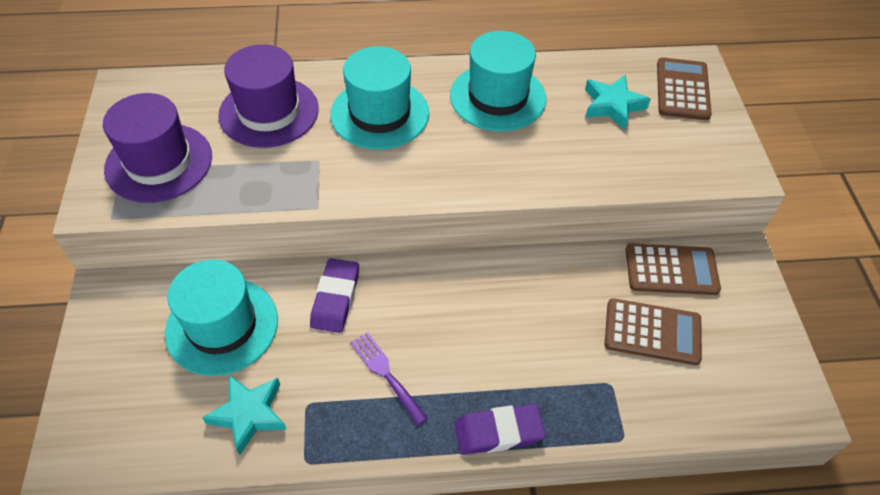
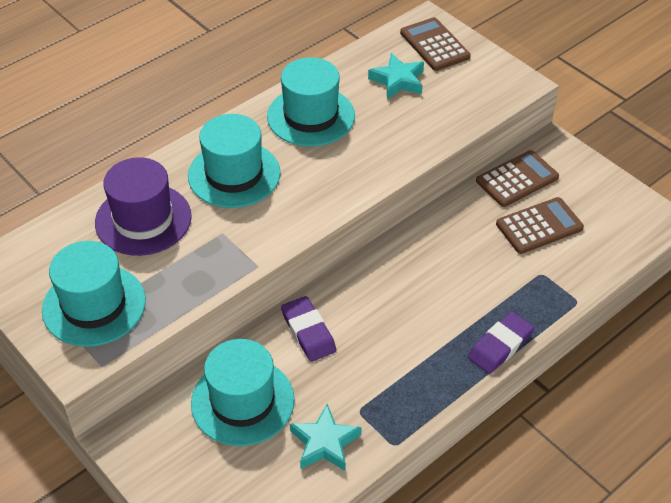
camera: 35 degrees left, 5 degrees down
(159, 162) = (94, 305): purple hat -> turquoise hat
(386, 374) = (394, 358): purple fork -> none

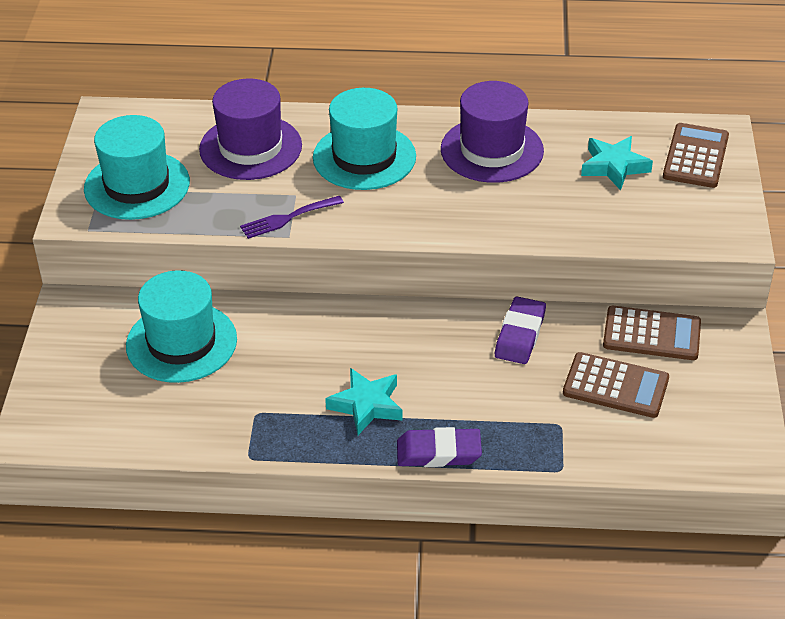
camera: 45 degrees right, 5 degrees down
(240, 253) = (287, 218): none -> purple fork
(308, 332) = (296, 329): purple eraser -> purple eraser (520, 335)
(311, 116) = (492, 150): turquoise hat -> purple hat
(324, 443) = (200, 415): turquoise star -> turquoise star (366, 405)

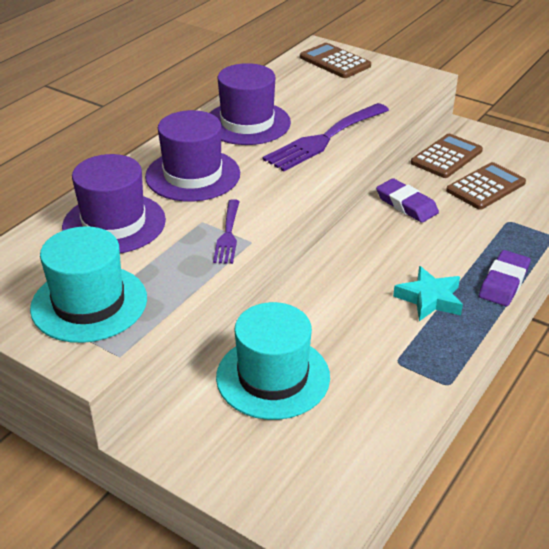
camera: 60 degrees left, 5 degrees down
(364, 157) = (193, 175): turquoise hat -> purple hat
(510, 213) = (324, 139): none -> purple fork
(614, 167) = (315, 89): turquoise star -> none

